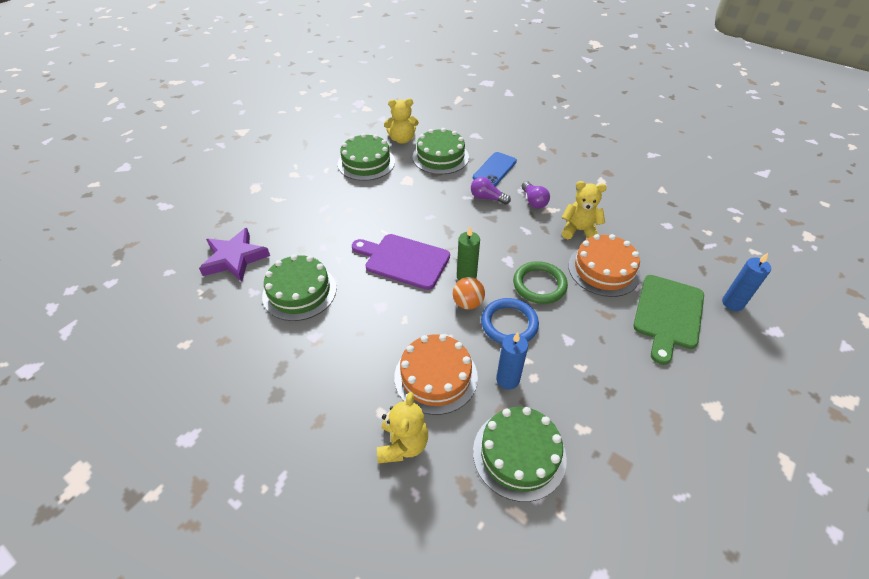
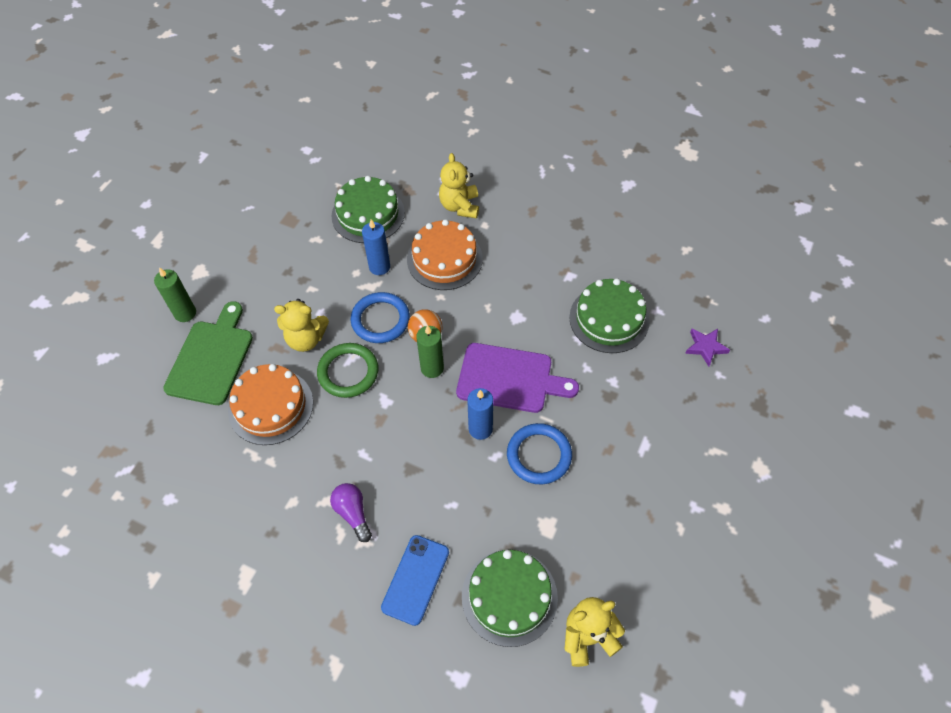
camera: 170 degrees right, 10 degrees up
(235, 258) = (705, 347): purple star -> purple star, size x0.55
(366, 163) = (625, 557): green cake -> none
(399, 213) = (539, 455): none -> blue ring
(487, 198) = (421, 508): purple light bulb -> none
(579, 230) = (293, 466): yellow teddy bear -> yellow teddy bear (306, 339)
(711, 362) = (185, 313): none -> green candle
(732, 303) = (134, 385): blue candle -> blue candle (480, 429)

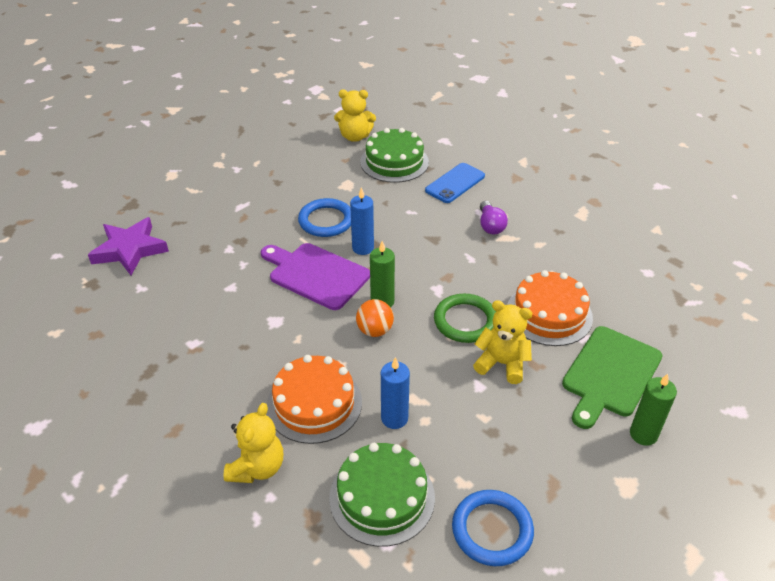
camera: 160 degrees left, 15 degrees down
(380, 320) = (415, 359): blue ring -> blue ring (492, 530)
(609, 319) = (190, 294): green cake -> none
(705, 347) = (129, 250): purple star -> purple star, size x1.81

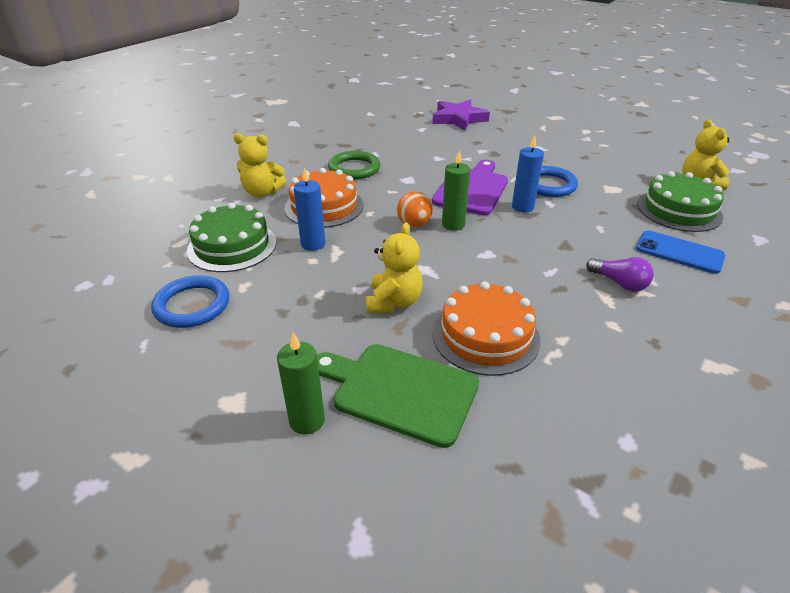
camera: 80 degrees right, 5 degrees down
(465, 321) = (447, 274): green ring -> green ring (354, 168)
(490, 225) = (619, 283): purple light bulb -> purple light bulb turned 120 degrees counterclockwise

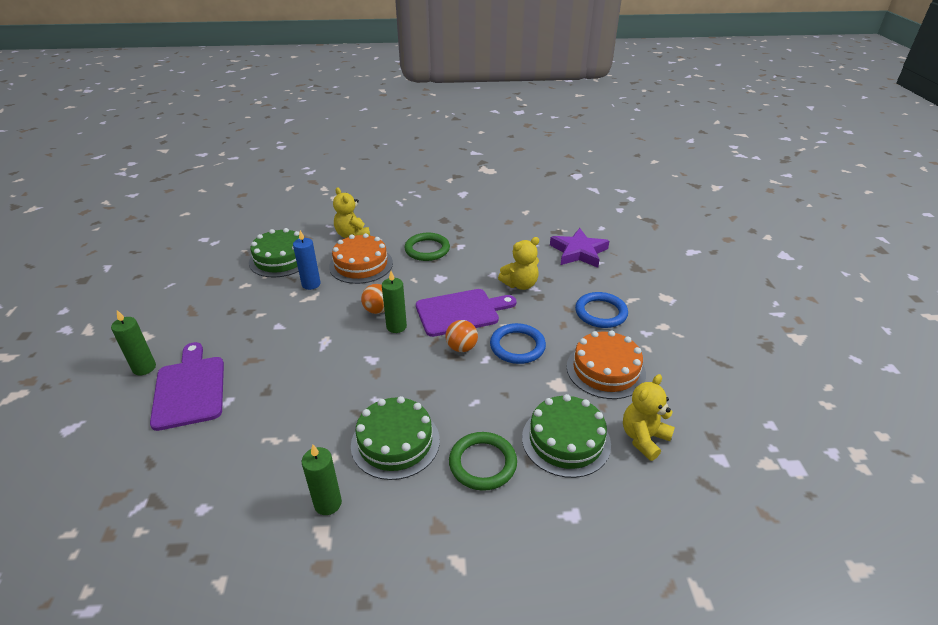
camera: 50 degrees right, 0 degrees up
(192, 305) = (213, 279): blue ring -> blue ring (601, 313)
(393, 302) = (275, 346): yellow teddy bear -> yellow teddy bear (520, 284)
(399, 391) = (190, 389): green cutting board -> purple cutting board
(485, 336) = (269, 400): orange cake -> orange cake (605, 370)
(522, 207) = (461, 348): blue candle -> orange ball
(619, 283) = (395, 442): purple light bulb -> green cake
(676, 349) = (328, 503): none -> green candle
(679, 252) = (482, 463): blue phone -> green ring

